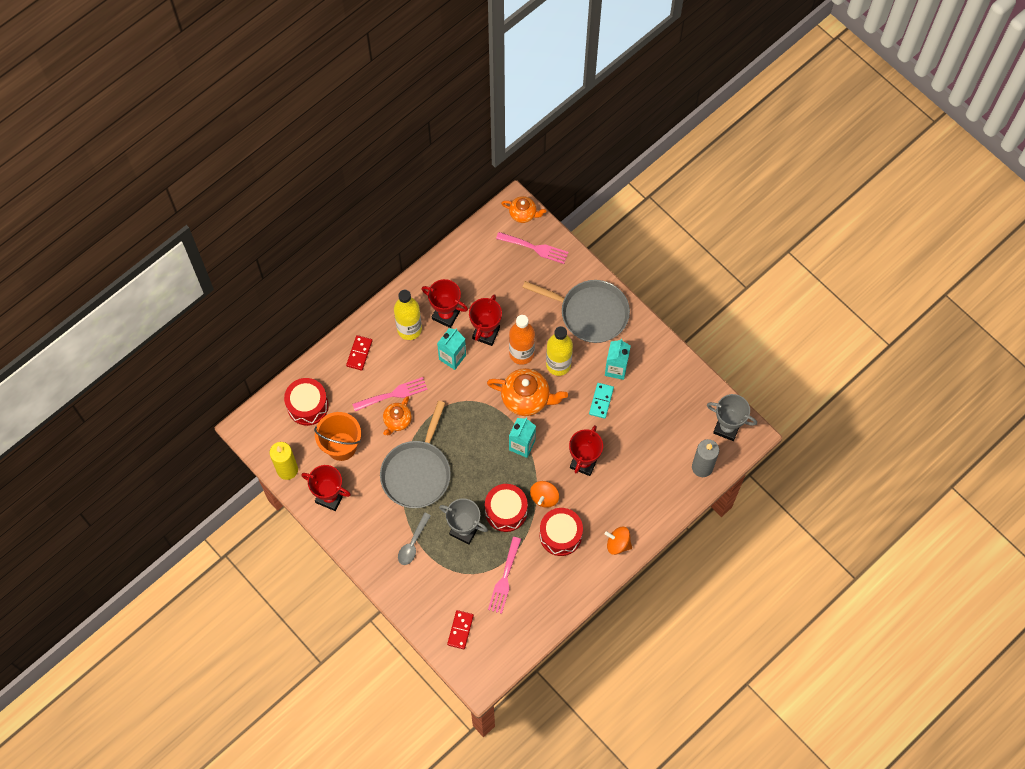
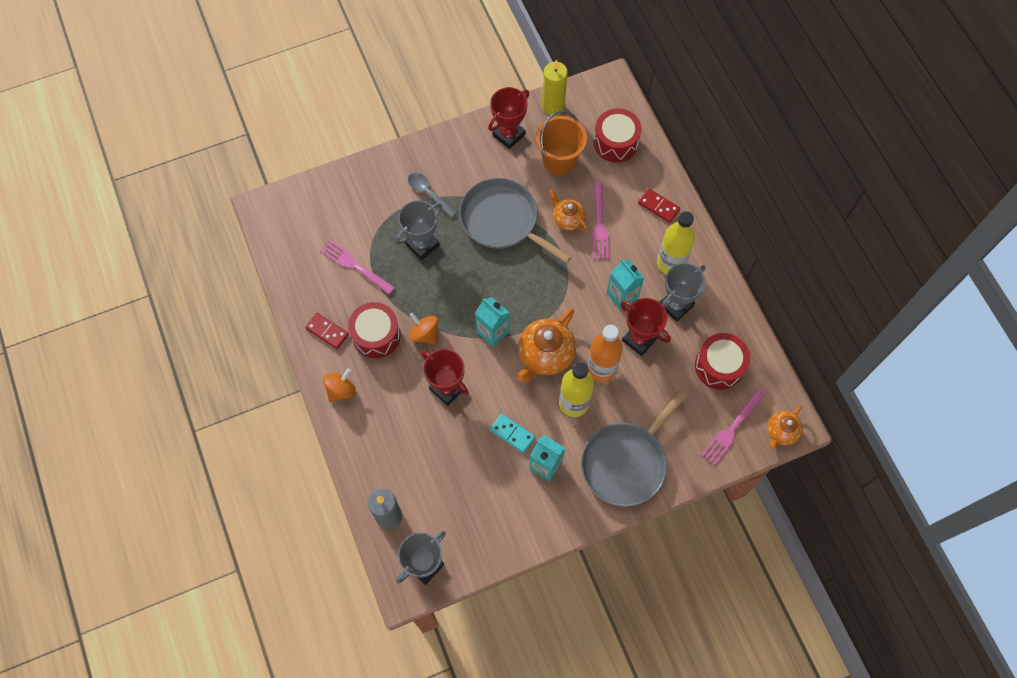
camera: 110 degrees right, 0 degrees up
(446, 315) = (676, 305): red trophy -> grey trophy
(460, 630) = (321, 208): red domino -> red domino (327, 331)
(506, 511) = (425, 291): red drum -> red drum (719, 366)

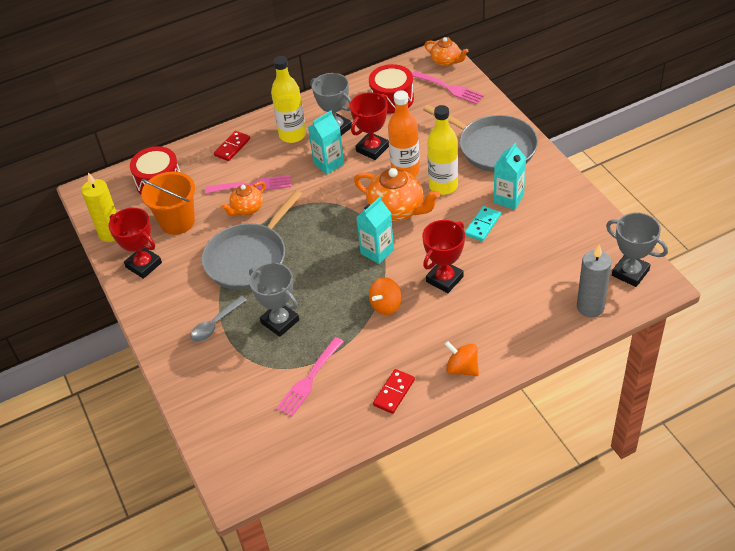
camera: 90 degrees left, 20 degrees down
(376, 335) = (393, 347): red drum -> none

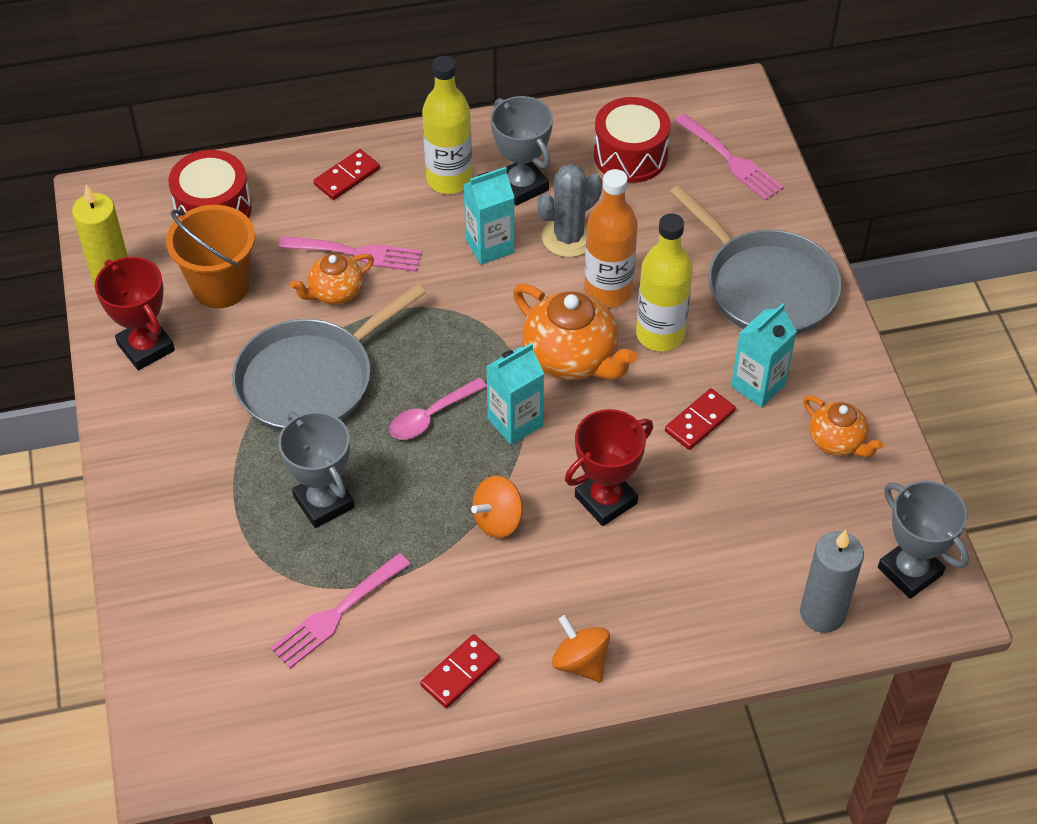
camera: 10 degrees right, 5 degrees up
(215, 324) = (223, 480): grey spoon -> none
(327, 260) = (431, 416): none -> pink spoon
(372, 149) = (568, 238): red trophy -> grey cactus
(446, 61) = (742, 109): orange teapot -> orange teapot (837, 441)
(483, 225) = (700, 421): turquoise domino -> red domino

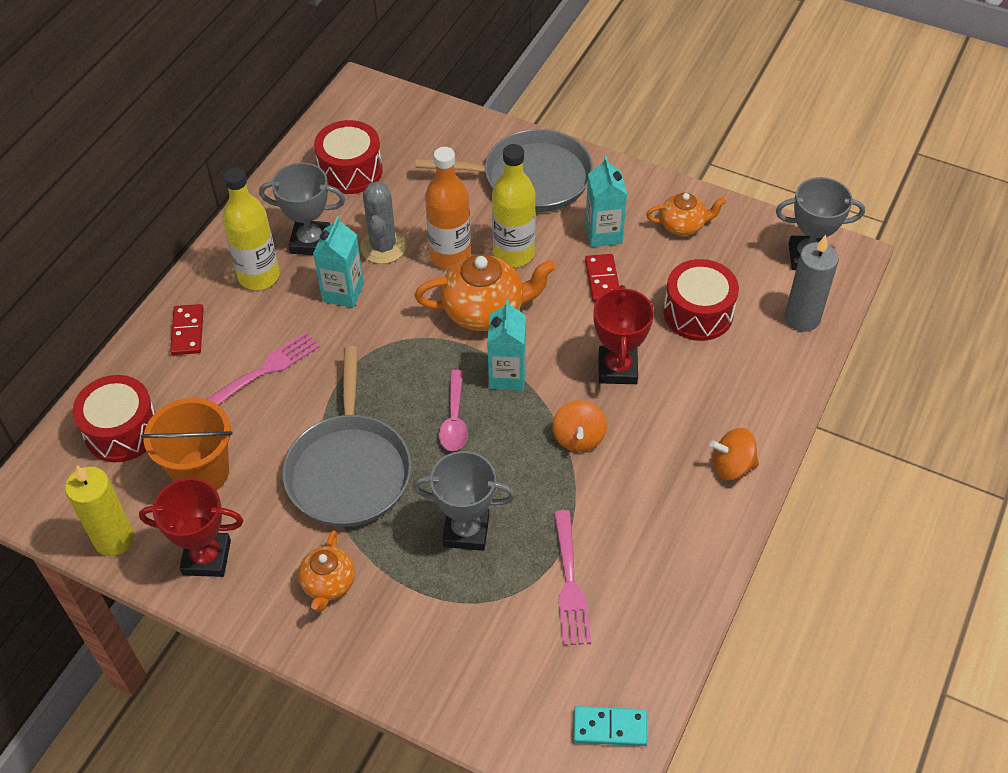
camera: 50 degrees left, 0 degrees up
(218, 736) = (610, 727): none -> turquoise domino
(335, 292) = (285, 405): orange teapot -> orange teapot (328, 584)
(460, 673) = (683, 540): red domino -> none
(731, 160) = (412, 126): pink fork -> none
(738, 522) = (698, 313): none -> red drum

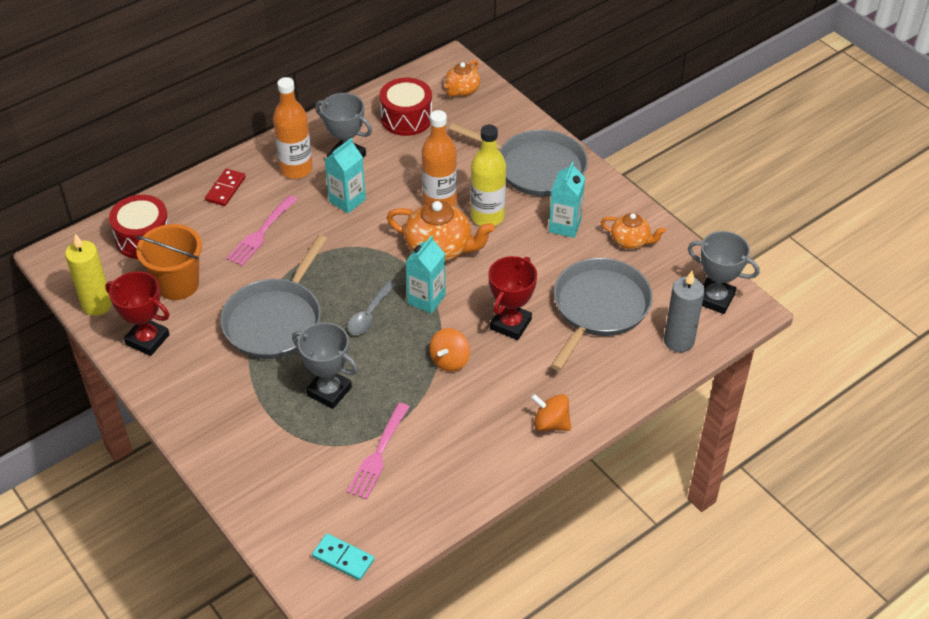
camera: 25 degrees right, 5 degrees down
(259, 276) = (296, 169): yellow bottle -> orange bottle
(265, 370) = (261, 233): pink fork -> pink fork turned 135 degrees clockwise
(328, 584) = (215, 388): orange teapot -> orange teapot (462, 90)
(383, 247) = (395, 179): grey cactus -> none
(454, 419) = (369, 314): pink spoon -> grey spoon
(602, 280) = (541, 258): red domino -> none
(698, 313) = (599, 308): red drum -> grey pan

